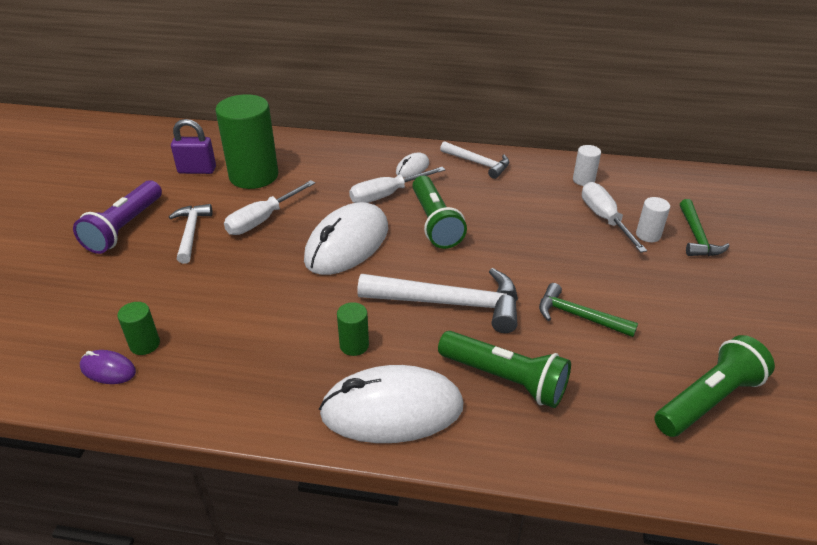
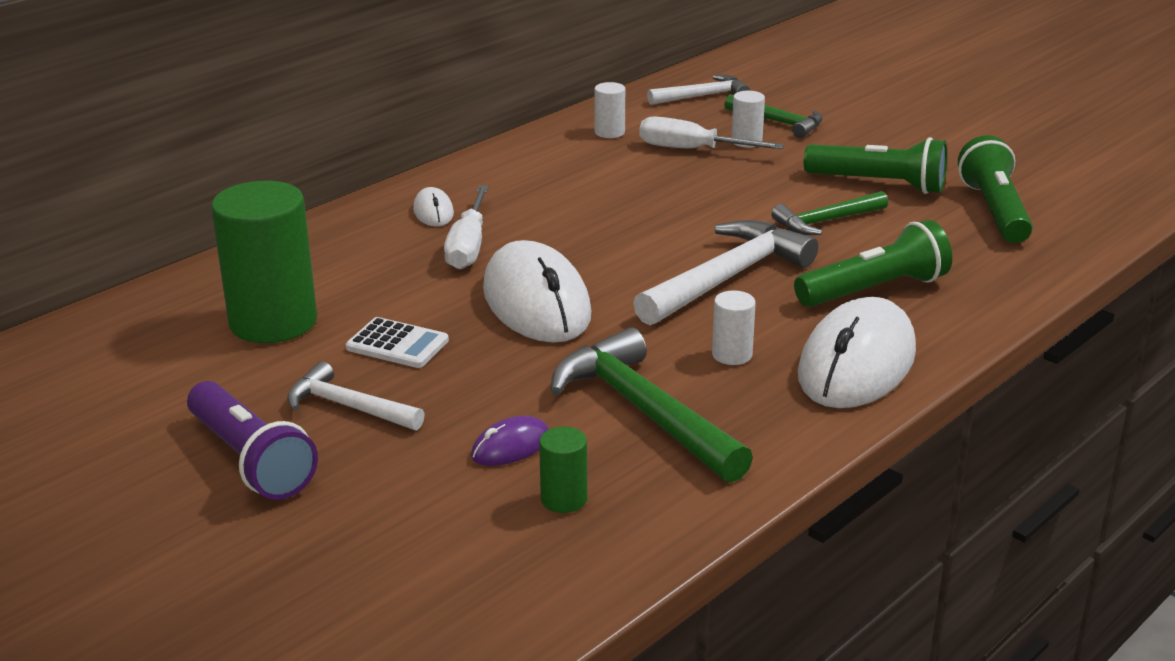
camera: 55 degrees left, 10 degrees down
(108, 369) = (584, 539): purple mouse -> purple mouse (510, 447)
(197, 170) = (181, 362): purple padlock -> none
(258, 336) = (644, 411): none -> green hammer
(262, 220) = (397, 344): white screwdriver -> white calculator
(354, 345) = (732, 355): green cylinder -> white cylinder
(435, 223) = (570, 237): green flashlight -> green flashlight (879, 184)
(478, 163) = (487, 172): white hammer -> white hammer (703, 96)

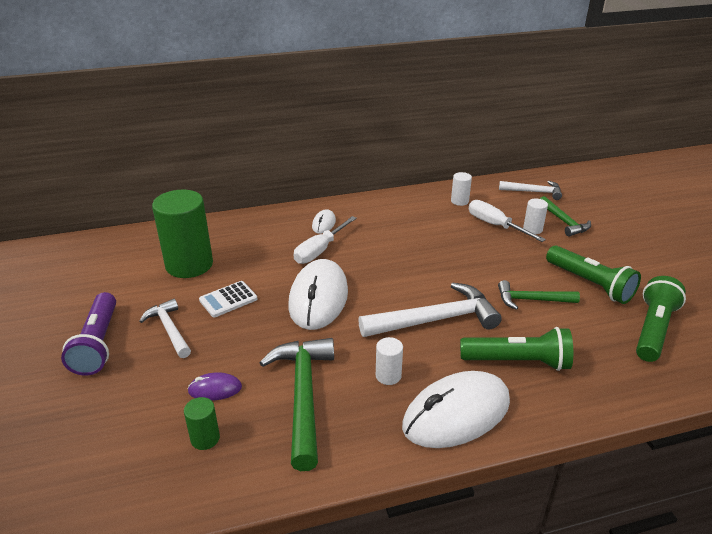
camera: 30 degrees right, 5 degrees up
(397, 344) = (228, 299): white calculator -> white calculator turned 90 degrees clockwise

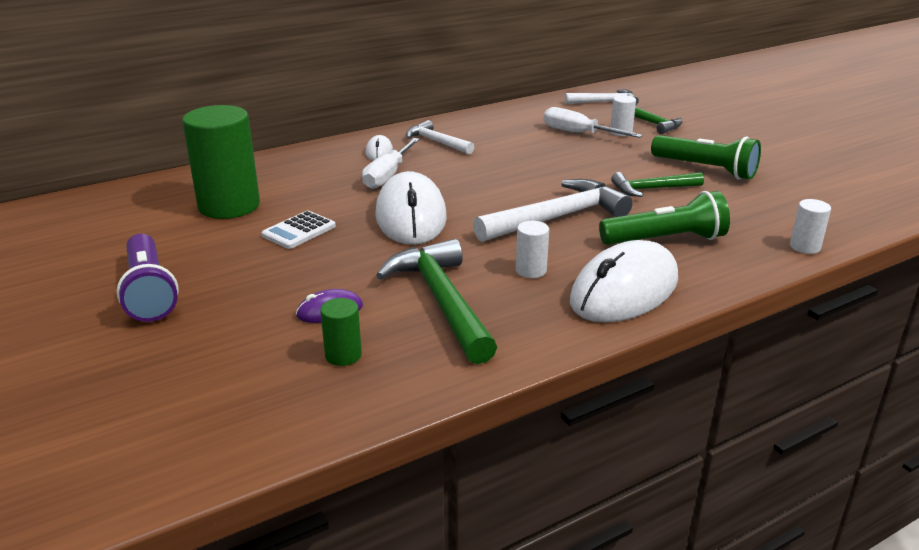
camera: 15 degrees left, 5 degrees down
(169, 329) = (238, 266): white hammer -> white hammer (436, 142)
(459, 201) = (527, 117): white cylinder -> white cylinder (805, 247)
(653, 330) = (788, 197): green flashlight -> none

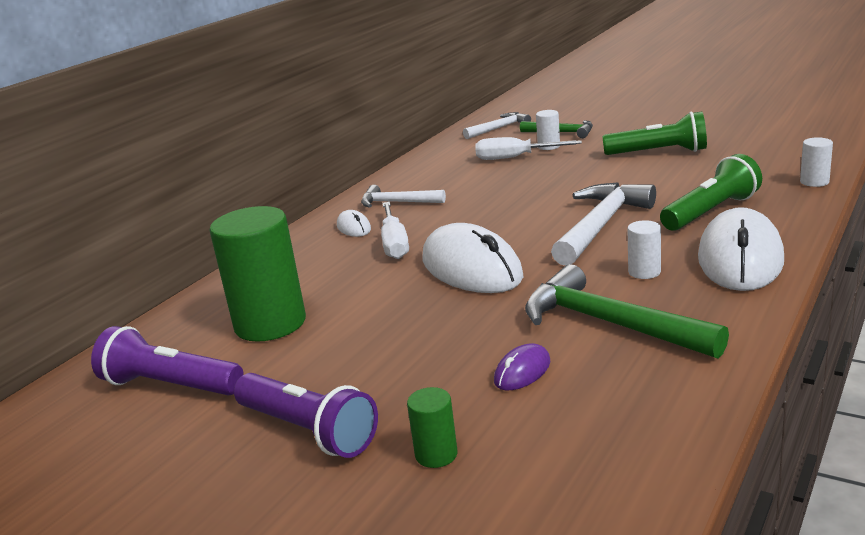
camera: 25 degrees left, 5 degrees down
(119, 226) = (170, 386): none -> purple flashlight
(299, 231) = (381, 318): white calculator -> none
(343, 355) = (594, 401): green cylinder -> green cylinder (436, 454)
(652, 189) = (641, 179): green hammer -> none

